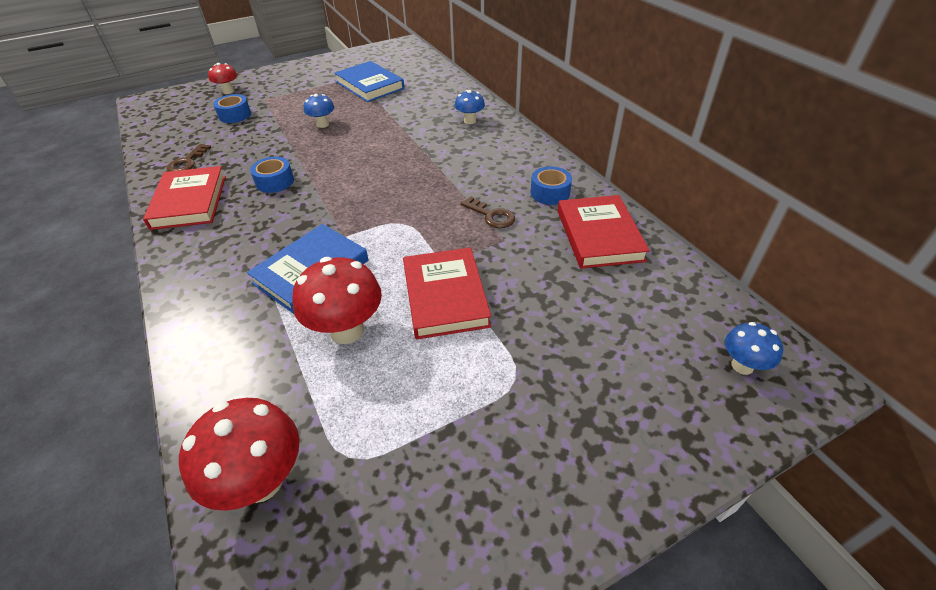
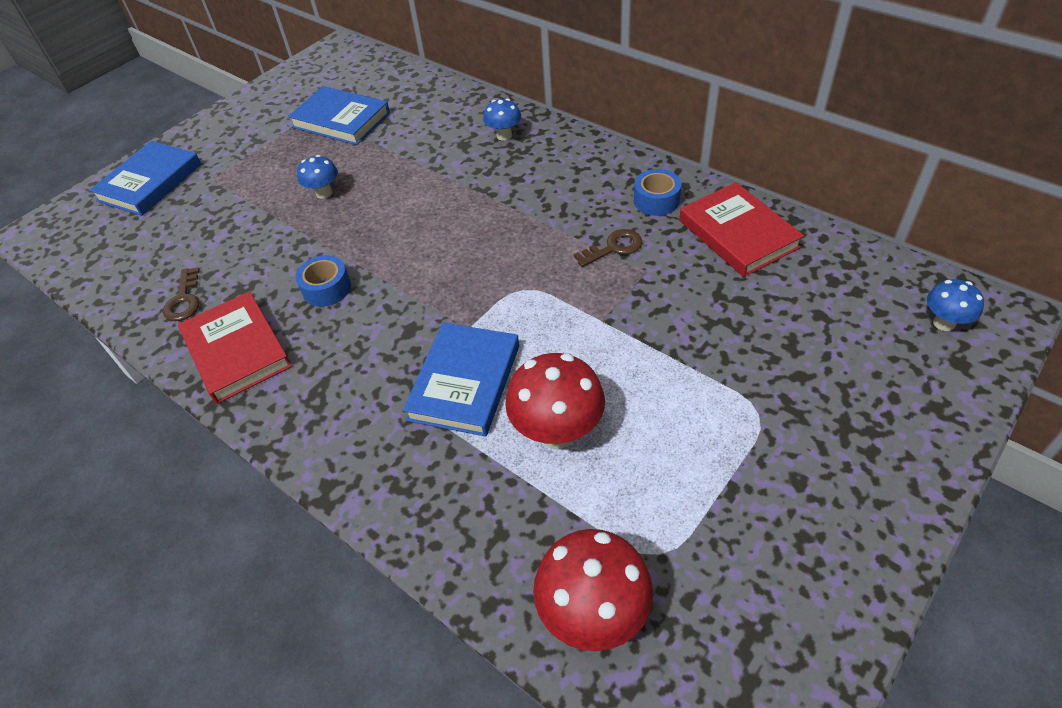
camera: 20 degrees left, 5 degrees up
(228, 91) = (150, 182): red mushroom -> blue book
(235, 115) = (191, 214): blue tape -> none
(445, 296) = (631, 356): red book -> none
(491, 215) = (613, 248): brown key -> brown key turned 45 degrees counterclockwise

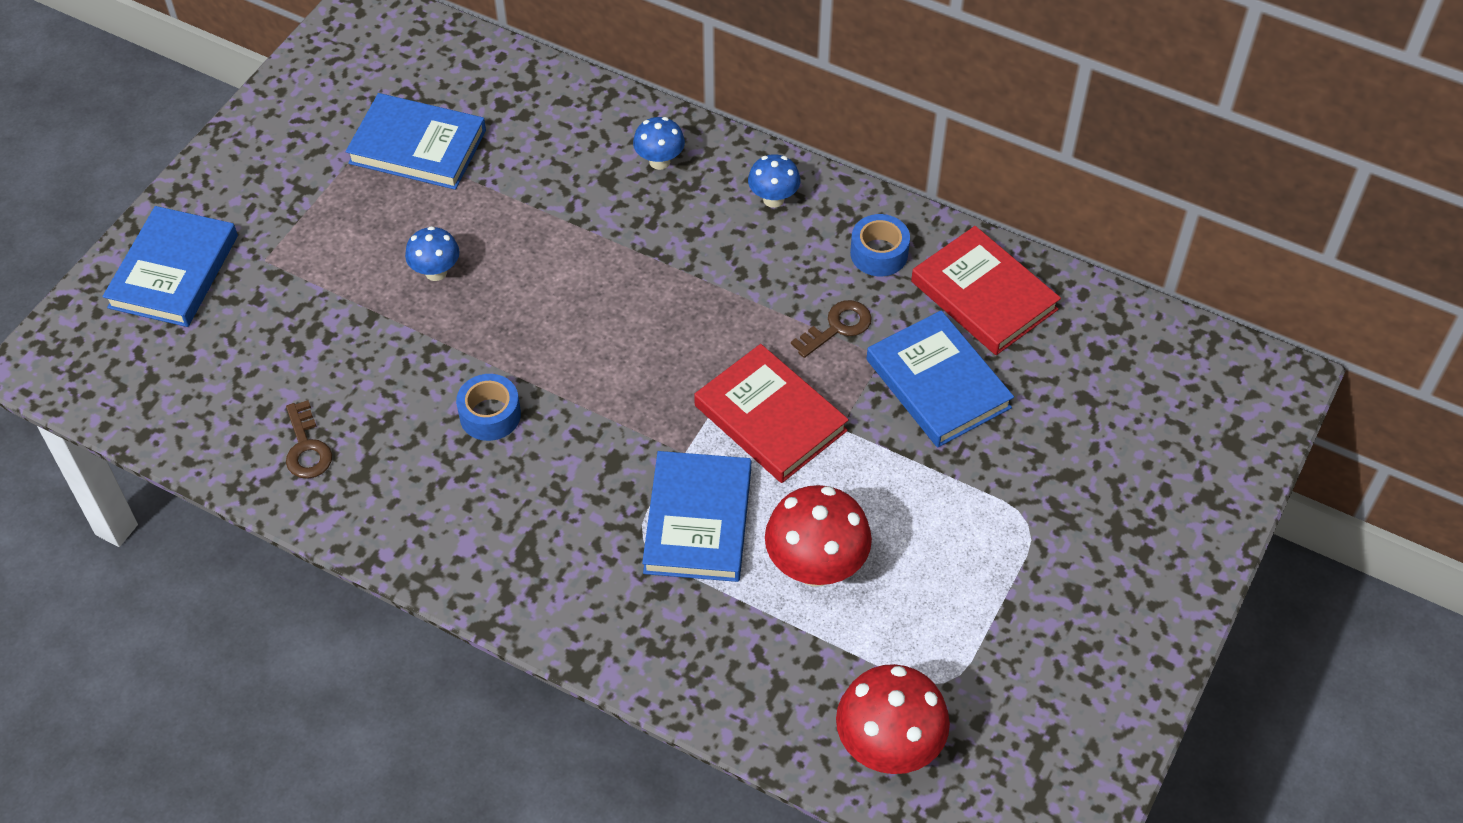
camera: 15 degrees left, 5 degrees up
(237, 350) = (406, 509): red book -> red book (770, 418)
(691, 294) = (938, 383): none -> blue book
(944, 323) = (1217, 395): blue mushroom -> blue mushroom (773, 199)

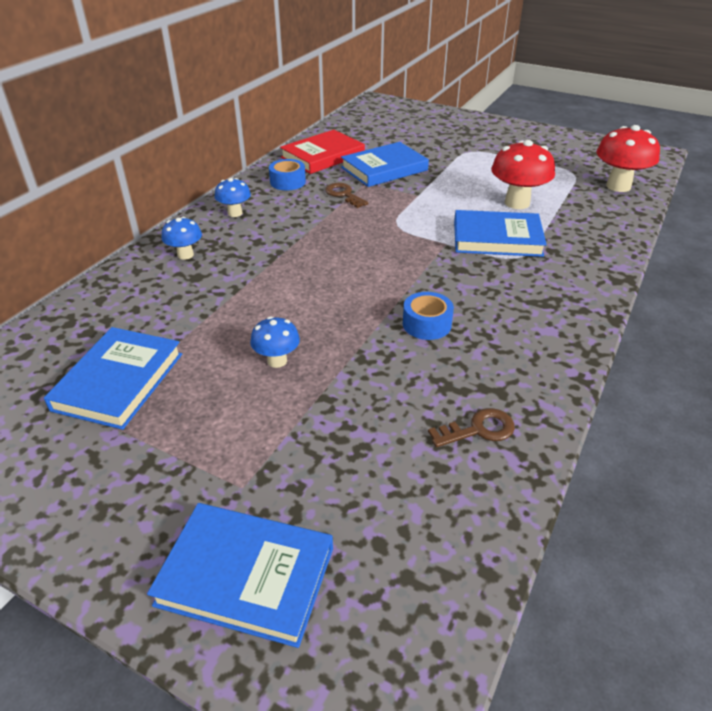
camera: 90 degrees left, 15 degrees down
(770, 418) = (414, 215): red book -> none

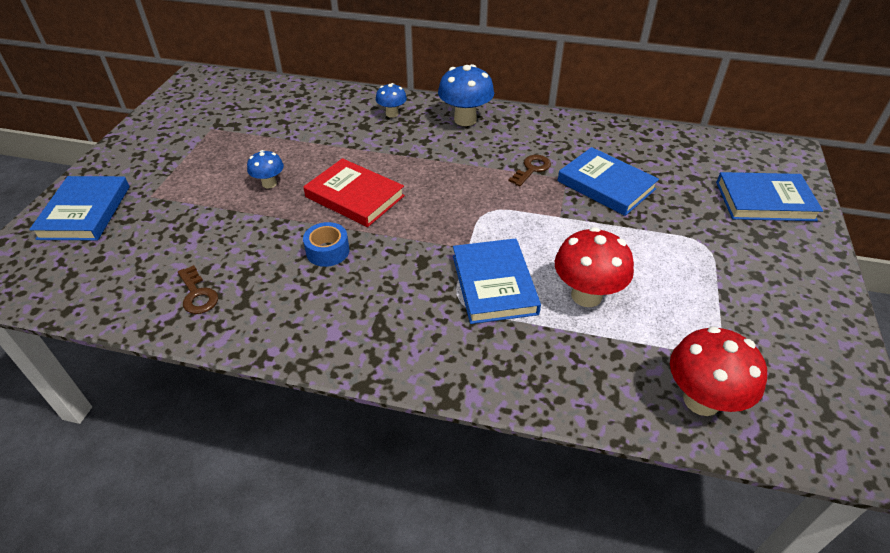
camera: 75 degrees right, 5 degrees up
(119, 381) = (242, 128): blue book -> blue book (764, 201)
(235, 213) = (465, 120): blue mushroom -> blue mushroom, size x1.76
(287, 182) = (537, 133): blue tape -> none
(322, 156) = (607, 142): red book -> red book (355, 196)

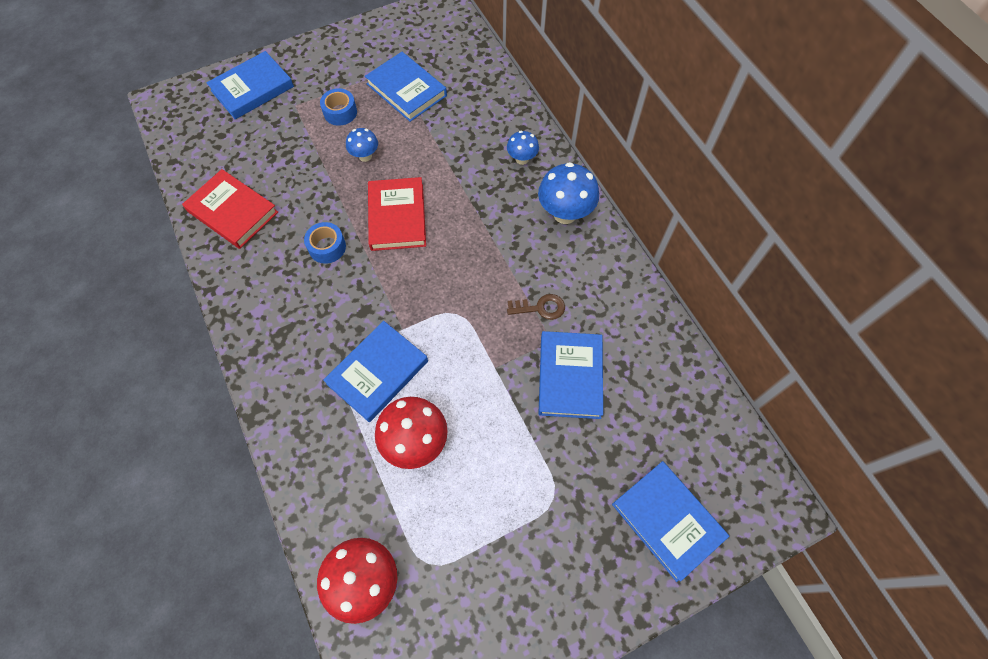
camera: 50 degrees right, 20 degrees up
(197, 294) = (232, 211): brown key -> red book
(203, 175) = (340, 112): none -> blue tape
(242, 132) = (406, 90): none -> blue book

